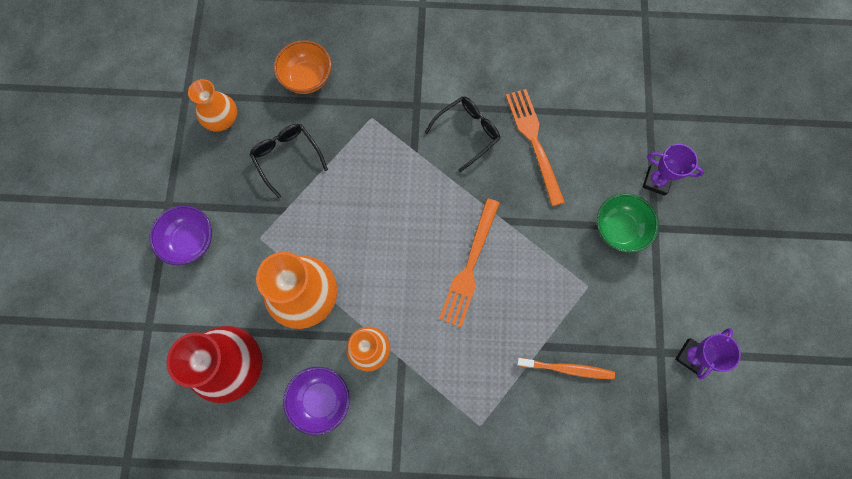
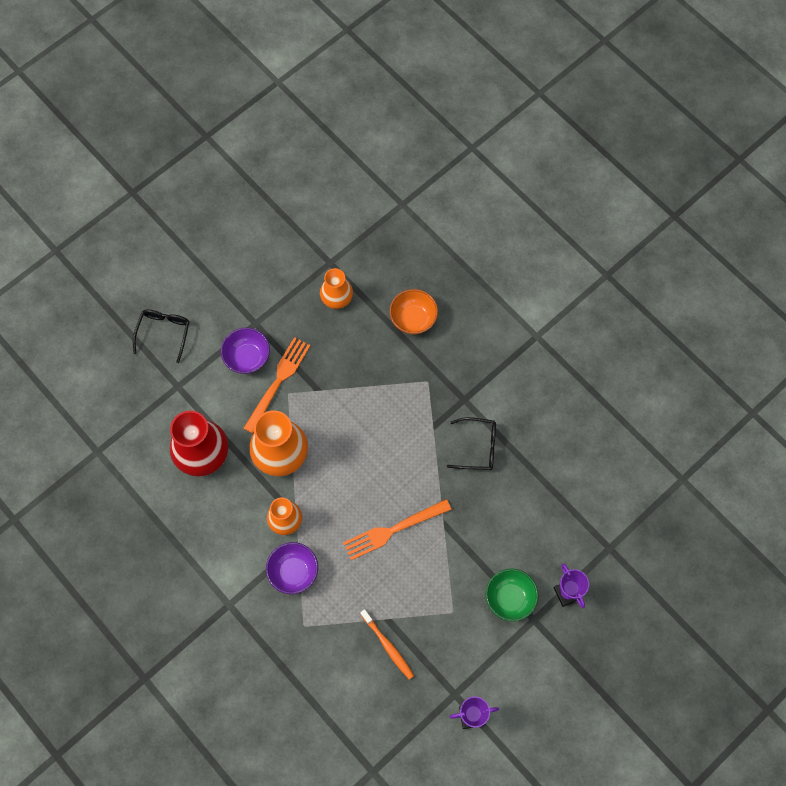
camera: 45 degrees right, 5 degrees down
(287, 157) = (351, 358): black glasses -> black glasses (164, 333)
(321, 400) = (230, 521): purple bowl -> purple bowl (293, 572)
(533, 141) = (514, 492): orange fork -> orange fork (278, 381)

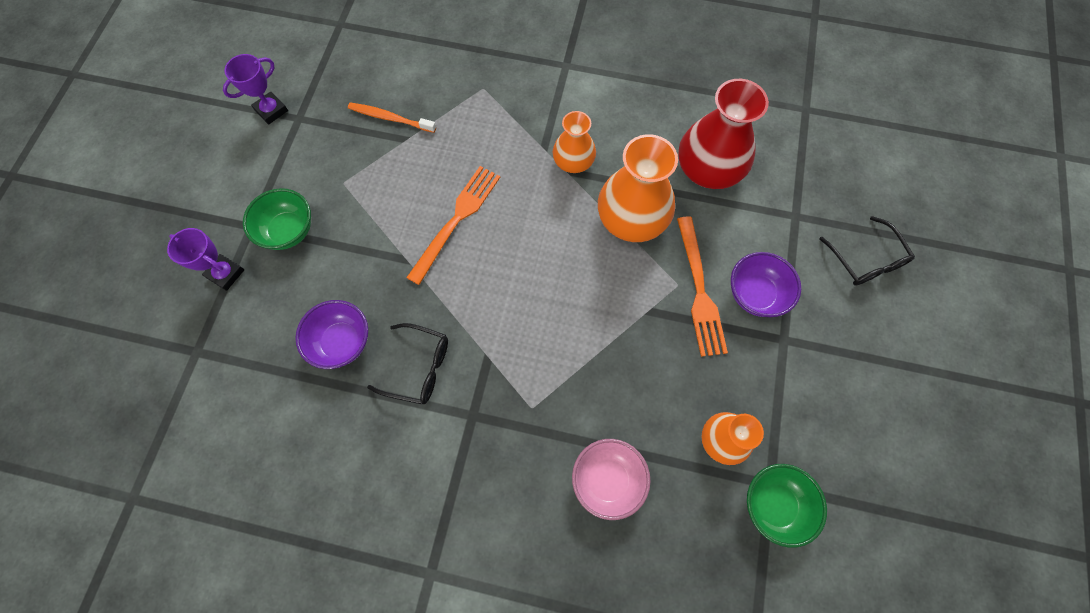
camera: 145 degrees right, 0 degrees up
(293, 572) = (528, 124): purple bowl -> purple bowl (342, 342)
(336, 253) = (774, 505): none -> green bowl
(413, 319) = (607, 480): orange bowl -> pink bowl
(478, 447) = (419, 367): black glasses -> black glasses turned 135 degrees counterclockwise

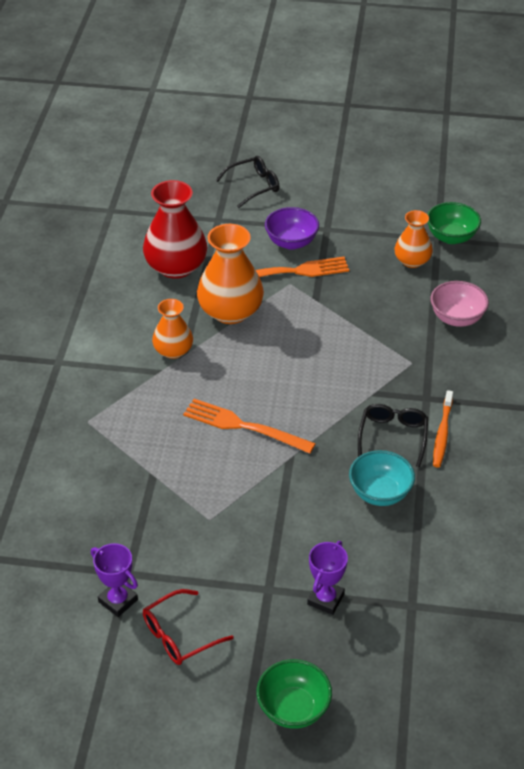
camera: 95 degrees left, 25 degrees down
(223, 154) = (179, 635): none -> red glasses
(288, 231) = (270, 555): green bowl -> green bowl (293, 708)
(342, 342) = (380, 493): purple bowl -> turquoise bowl
(390, 118) = (126, 492): orange toothbrush -> orange toothbrush (442, 434)

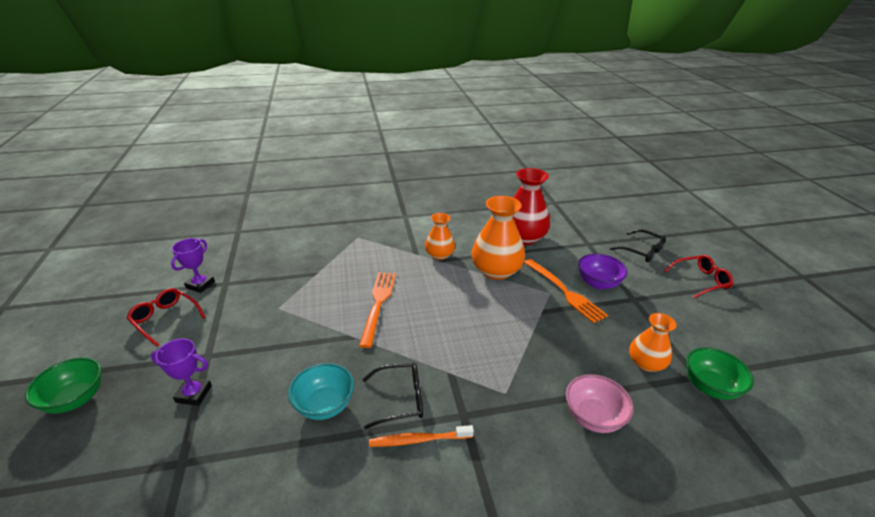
camera: 70 degrees right, 10 degrees down
(321, 171) = (700, 280): none -> red glasses

